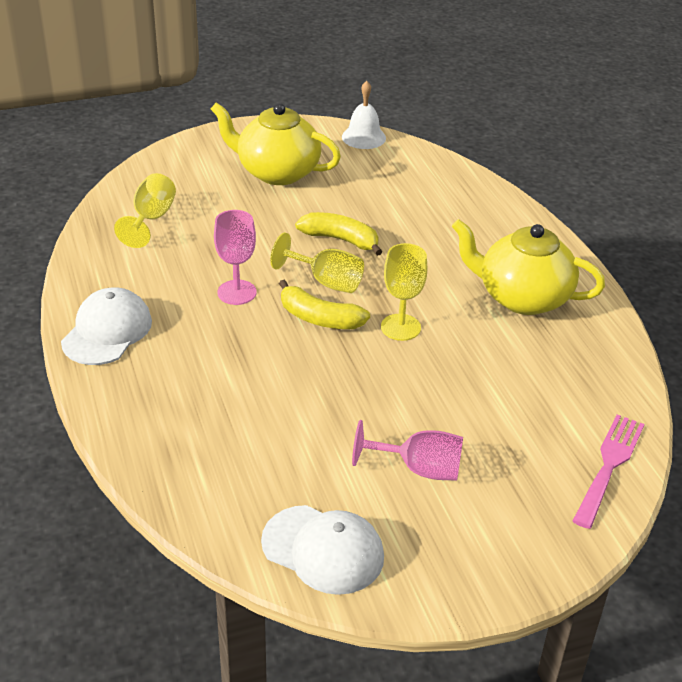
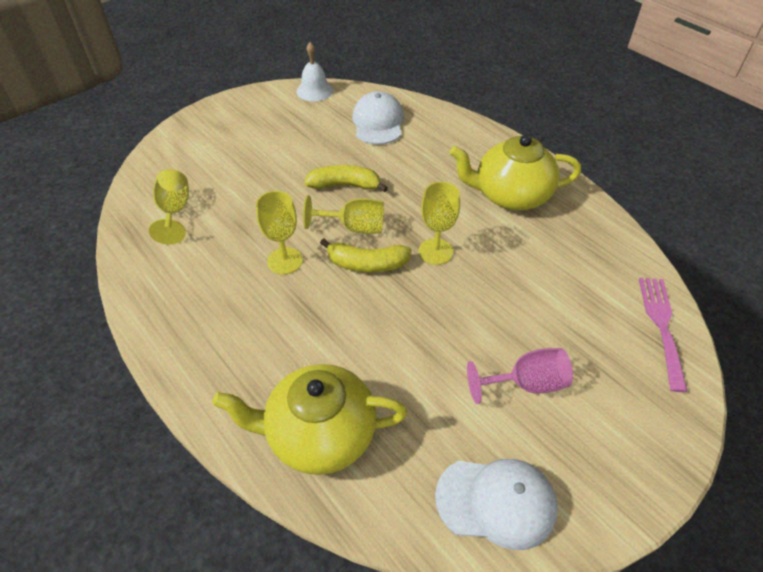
camera: 20 degrees left, 10 degrees up
(107, 331) = (187, 338): white cap -> white cap (378, 122)
(237, 292) = (285, 261): pink goblet -> yellow goblet
(277, 172) = (261, 139): yellow teapot -> yellow teapot (320, 434)

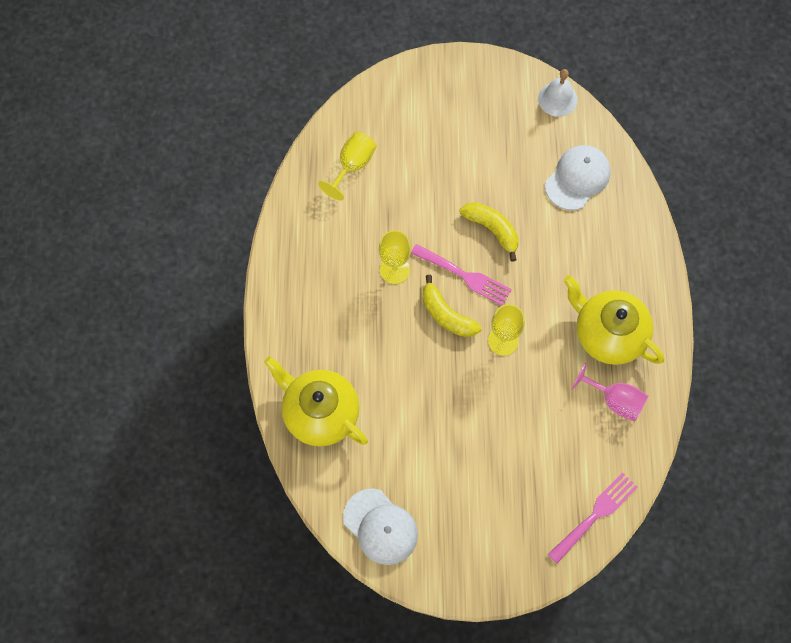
camera: 40 degrees right, 20 degrees up
(354, 227) = (465, 276): yellow goblet -> pink fork
(526, 384) = (465, 479): pink goblet -> pink goblet (614, 400)

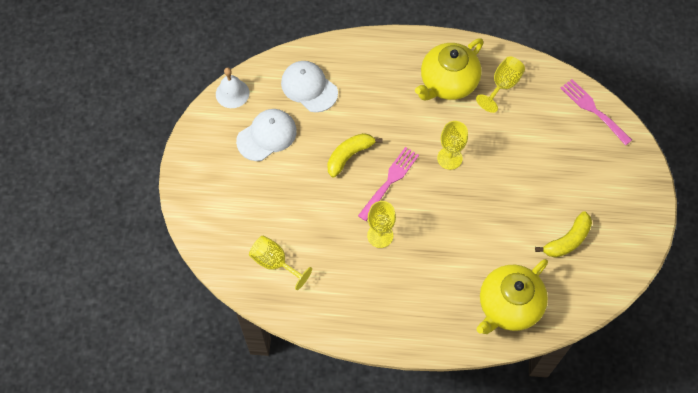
camera: 85 degrees left, 5 degrees down
(380, 527) = (606, 264): white cap -> white cap (267, 136)
(446, 315) = (424, 198): yellow banana -> yellow banana (567, 240)
(614, 400) = (502, 85): pink goblet -> yellow goblet

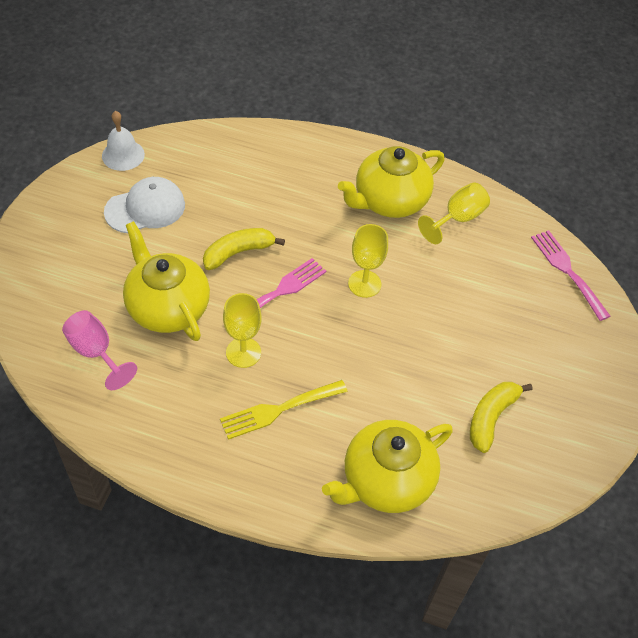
camera: 10 degrees right, 10 degrees down
(275, 263) = (96, 352): yellow goblet -> pink goblet
(309, 87) = (217, 169): white cap -> none
(313, 214) = (168, 308): none -> yellow teapot
(419, 273) = (278, 410): none -> yellow fork
(567, 240) = (491, 417): yellow banana -> yellow banana turned 150 degrees clockwise

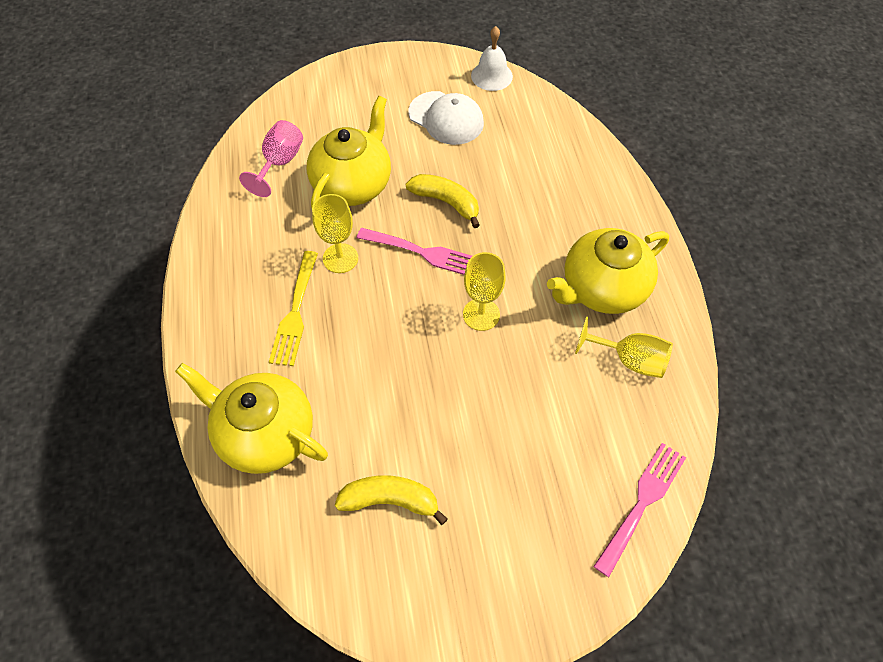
camera: 65 degrees right, 5 degrees up
(278, 410) = (295, 313): yellow fork -> yellow fork turned 120 degrees counterclockwise
(389, 201) = (602, 289): yellow teapot -> yellow teapot turned 60 degrees counterclockwise

